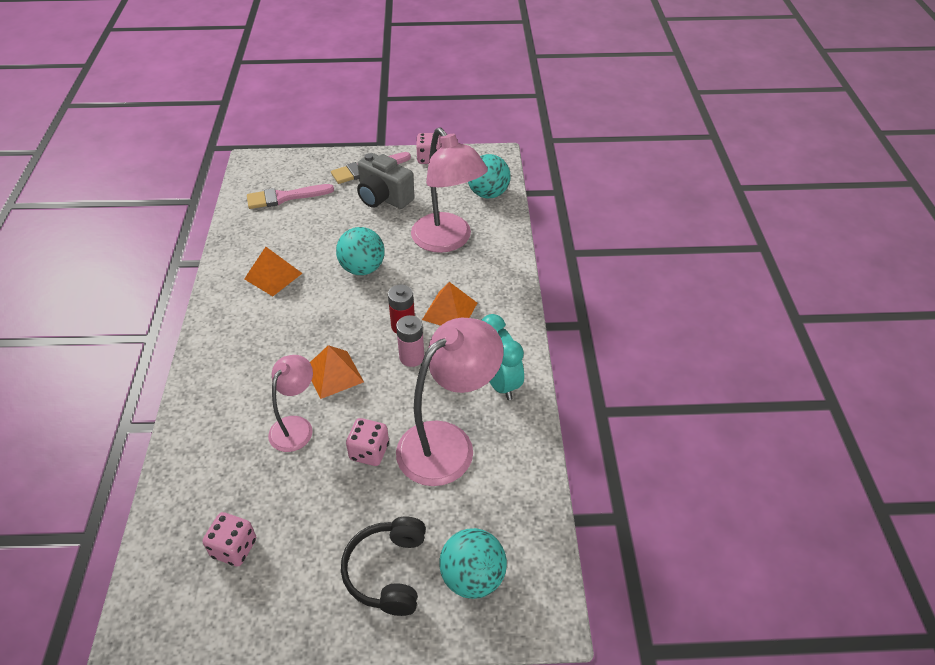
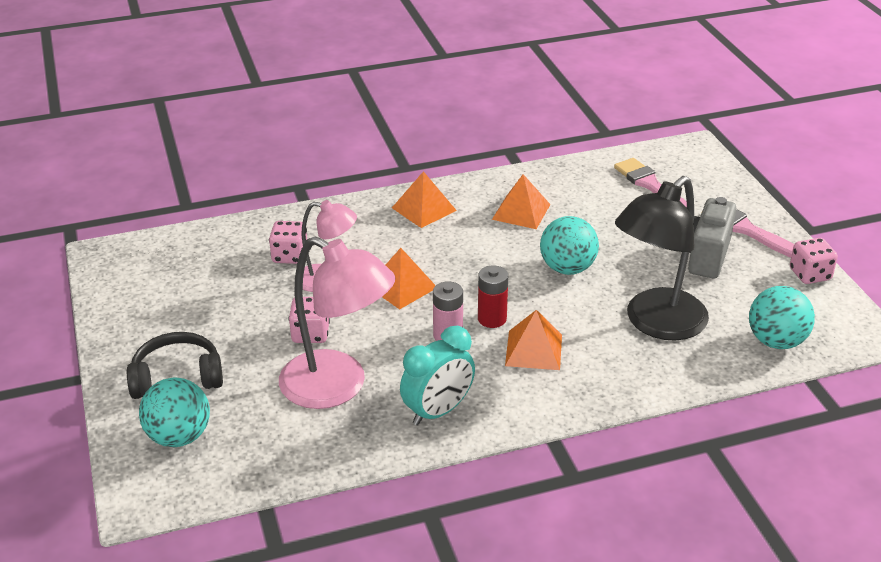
camera: 75 degrees right, 10 degrees down
(229, 336) = (424, 209): none -> orange pyramid
(234, 548) = (186, 280): pink dice -> pink dice (290, 256)
(447, 241) = (656, 324): pink lamp -> black lamp

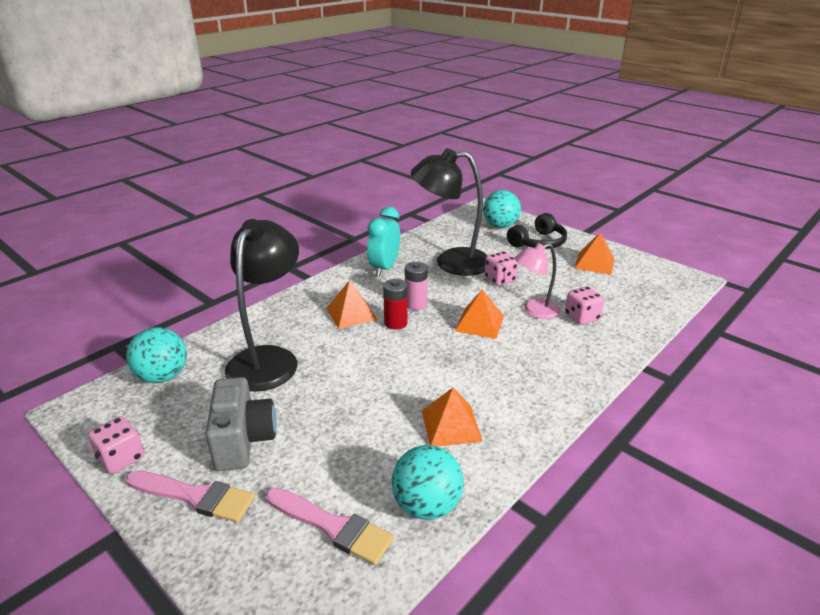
camera: 150 degrees right, 5 degrees down
(338, 387) = (451, 262): pink lamp -> black lamp
(424, 209) = (539, 393): orange pyramid -> orange pyramid (594, 263)
(567, 268) = (366, 380): turquoise ball -> turquoise ball (427, 505)

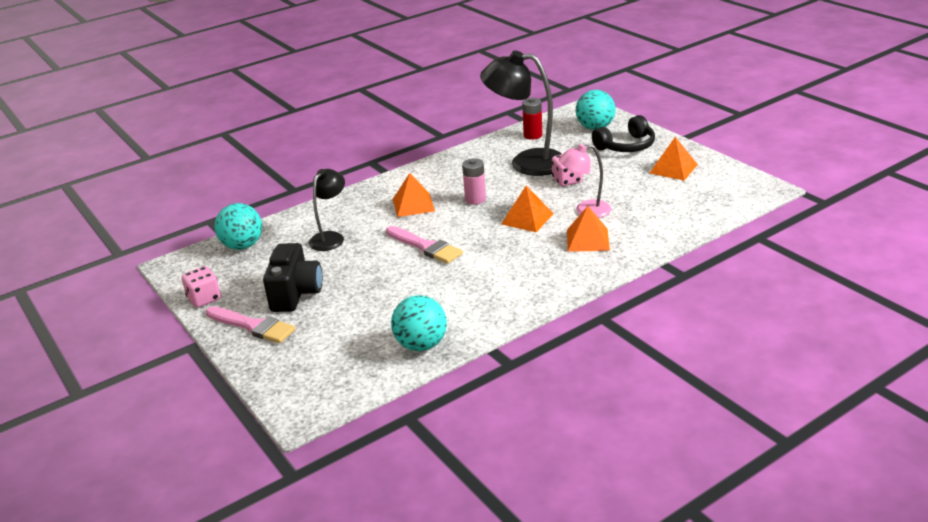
camera: 15 degrees right, 0 degrees up
(243, 440) = (296, 294): grey camera -> black camera
(268, 359) = (330, 237): black lamp -> black lamp, size x0.58
(332, 527) = (347, 351): pink brush -> pink brush (426, 247)
(384, 268) = (459, 165): turquoise clock -> none
(395, 323) = (450, 215): red battery -> red battery (533, 135)
(451, 425) = (464, 295): orange pyramid -> orange pyramid (588, 240)
(582, 317) = (628, 218): pink dice -> none

